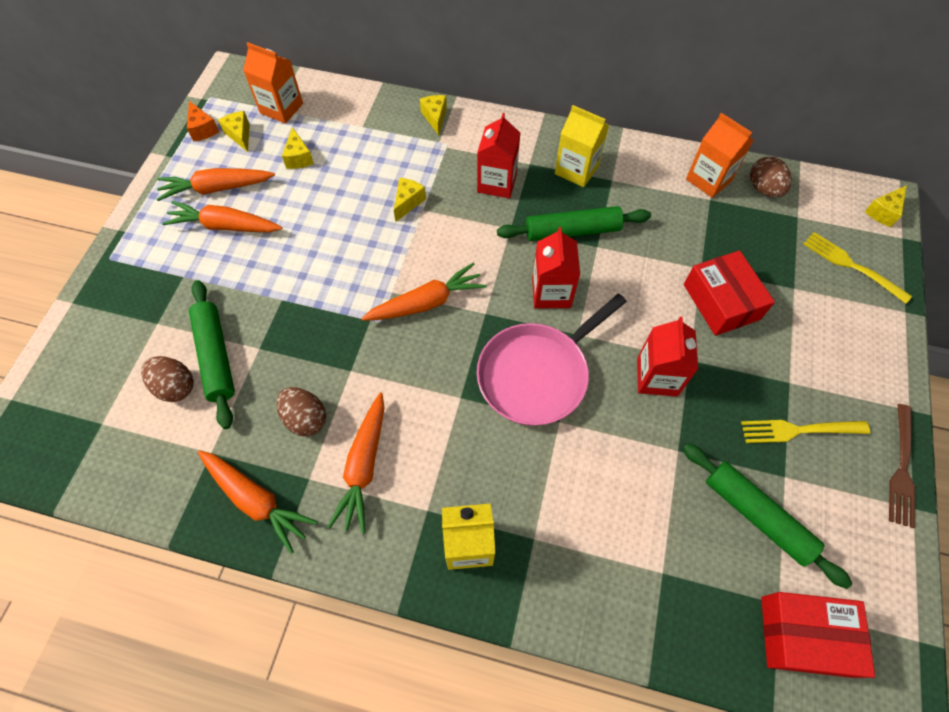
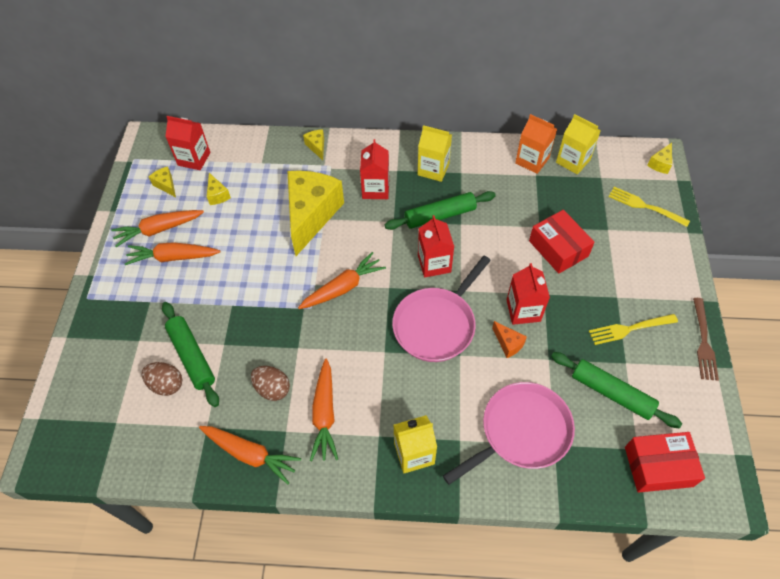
camera: 10 degrees left, 5 degrees down
(203, 129) = (135, 185): orange cheese -> orange cheese (508, 343)
(281, 108) = (194, 159): orange carton -> red carton
(408, 202) = (311, 215): yellow cheese -> yellow cheese, size x2.50
(620, 545) = (521, 432): none -> pink pan
(763, 189) = (573, 161): brown egg -> yellow carton

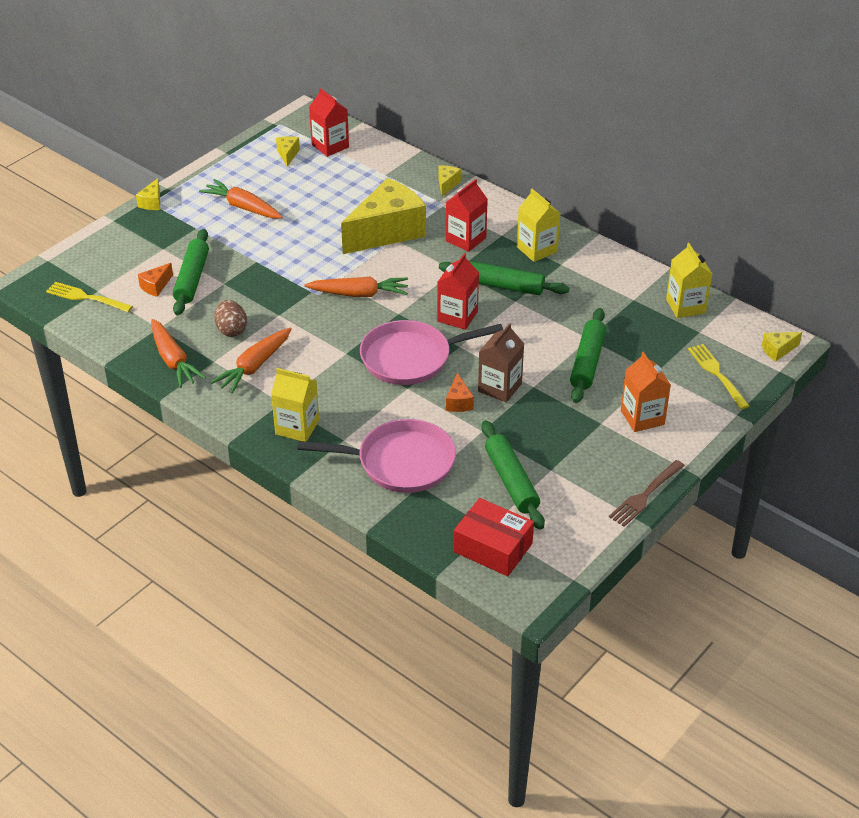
camera: 35 degrees right, 15 degrees down
(158, 230) = (250, 183): orange carrot -> none
(166, 384) = (156, 286): brown egg -> orange cheese
(217, 195) = (323, 181): yellow cheese -> yellow cheese (152, 202)
(523, 310) = (499, 387): red carton -> brown carton
(532, 160) = (643, 287): orange carton -> orange carton (642, 417)
(558, 248) = (587, 362): red box -> green rolling pin
(629, 329) = (584, 450): yellow fork -> yellow fork (86, 297)

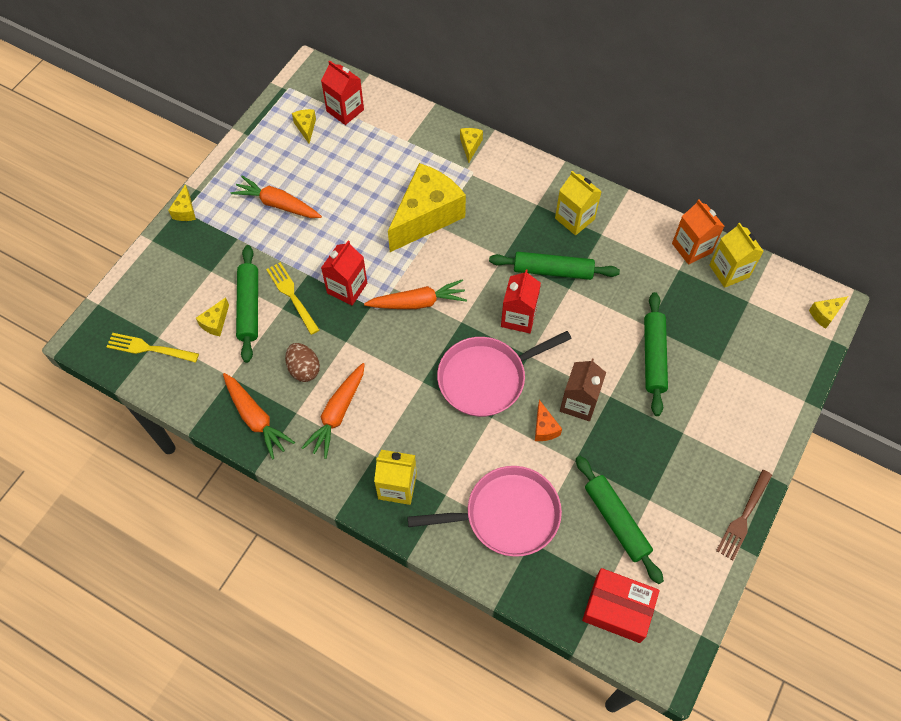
camera: 10 degrees left, 20 degrees up
(156, 286) = (215, 323): orange cheese -> yellow cheese
(466, 239) = (504, 215): red carton -> red carton (347, 288)
(642, 417) = (719, 419): orange carton -> orange carton (691, 248)
(717, 374) = (776, 353): yellow fork -> yellow fork (292, 295)

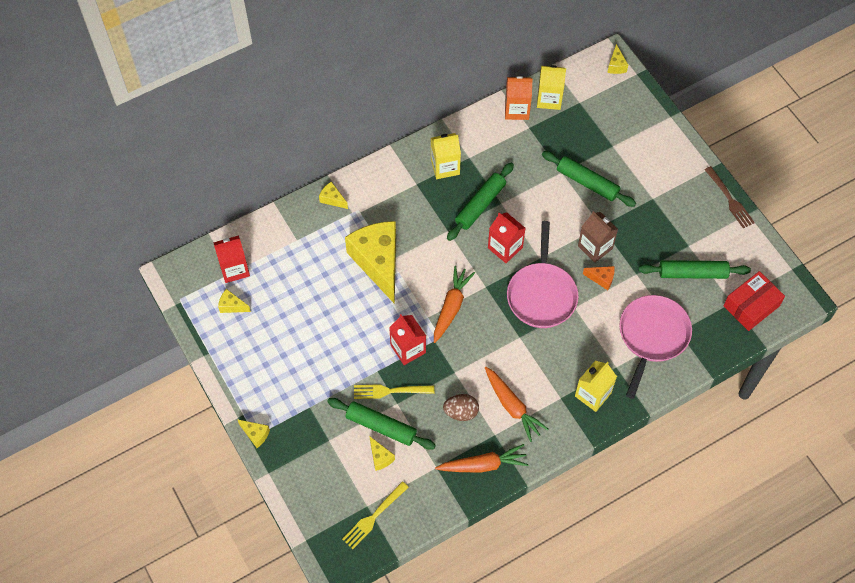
camera: 60 degrees left, 0 degrees up
(277, 204) = (295, 362): orange carrot -> none

